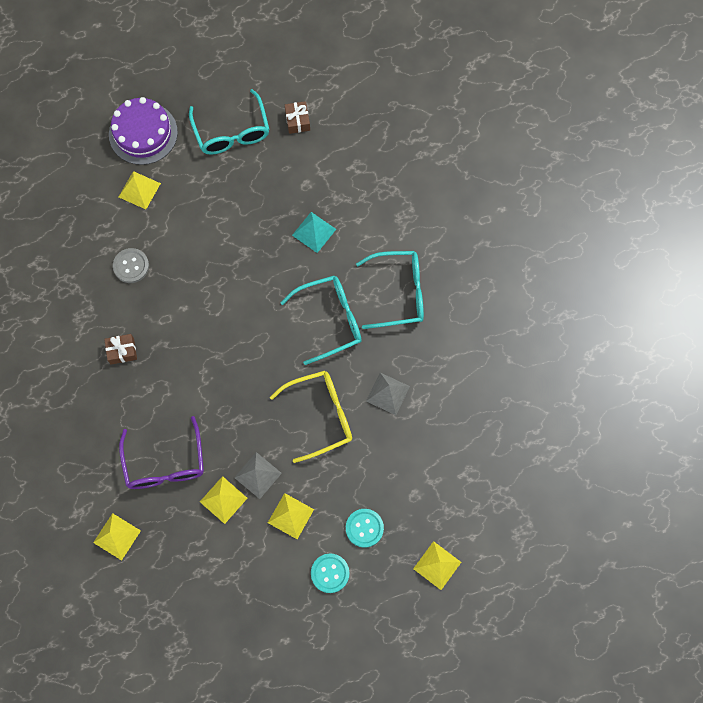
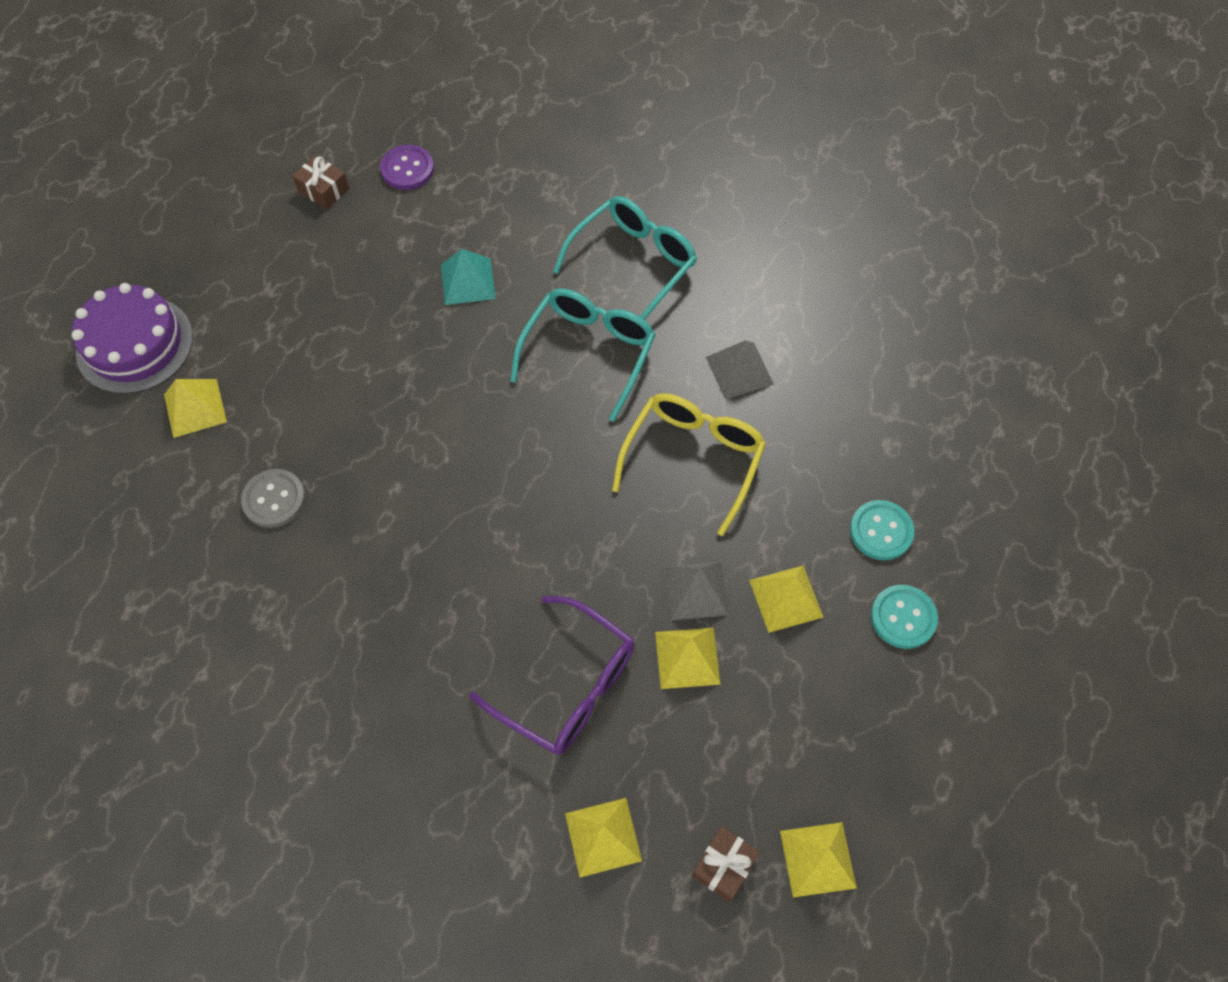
camera: 45 degrees left, 10 degrees down
(122, 351) = (366, 606): brown gift -> brown gift (724, 866)
(231, 132) = (252, 258): turquoise glasses -> none
(347, 143) = (407, 169): none -> purple button
(437, 565) = (1000, 495): yellow pyramid -> yellow pyramid (817, 859)

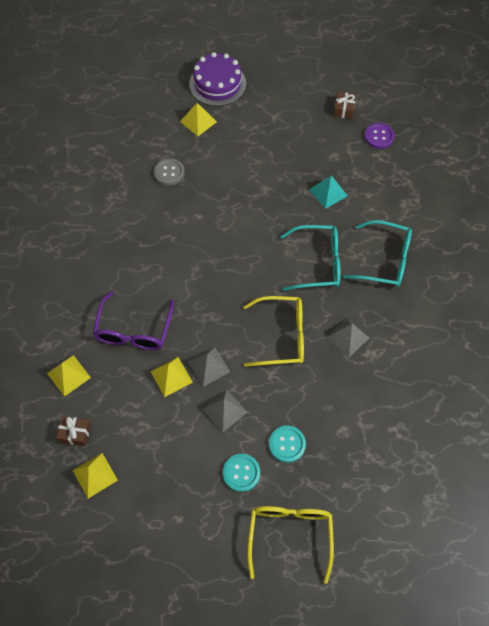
camera: 65 degrees right, 0 degrees up
(786, 598) = (224, 410): yellow pyramid -> grey pyramid
(1029, 590) = (290, 536): none -> yellow glasses

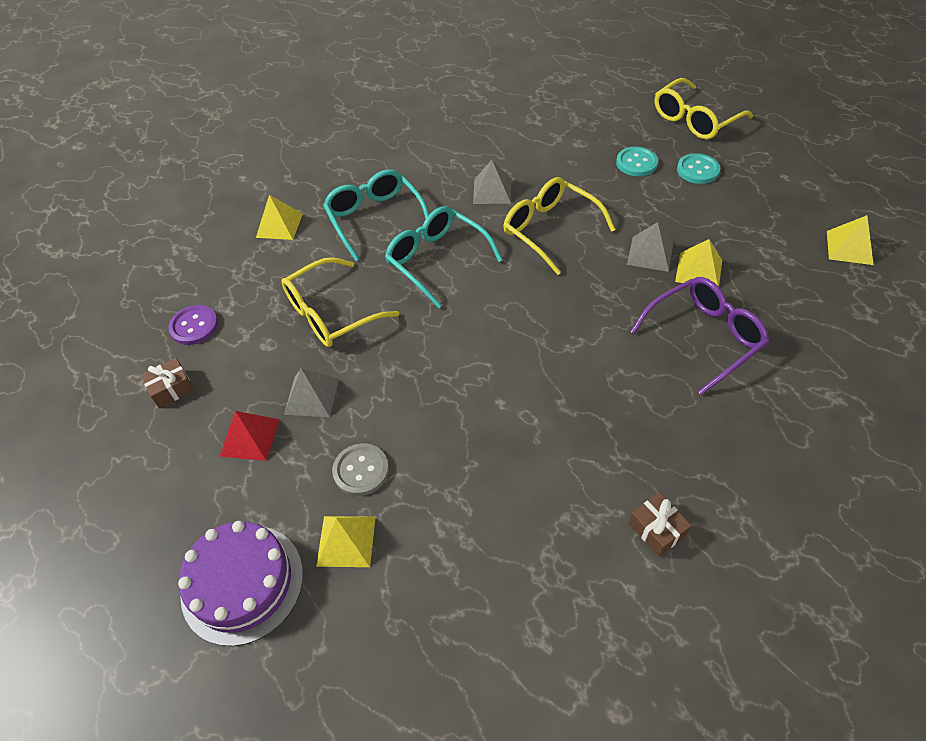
camera: 130 degrees left, 10 degrees down
(69, 375) = (822, 346): yellow pyramid -> yellow pyramid (279, 225)
(75, 433) = (849, 291): brown gift -> brown gift (656, 529)
(169, 173) = (474, 494): grey button -> grey button (361, 470)
(224, 410) = (669, 214): grey pyramid -> grey pyramid (312, 396)
(283, 121) = (250, 437): none -> red pyramid
(328, 192) = (331, 313): turquoise pyramid -> yellow glasses

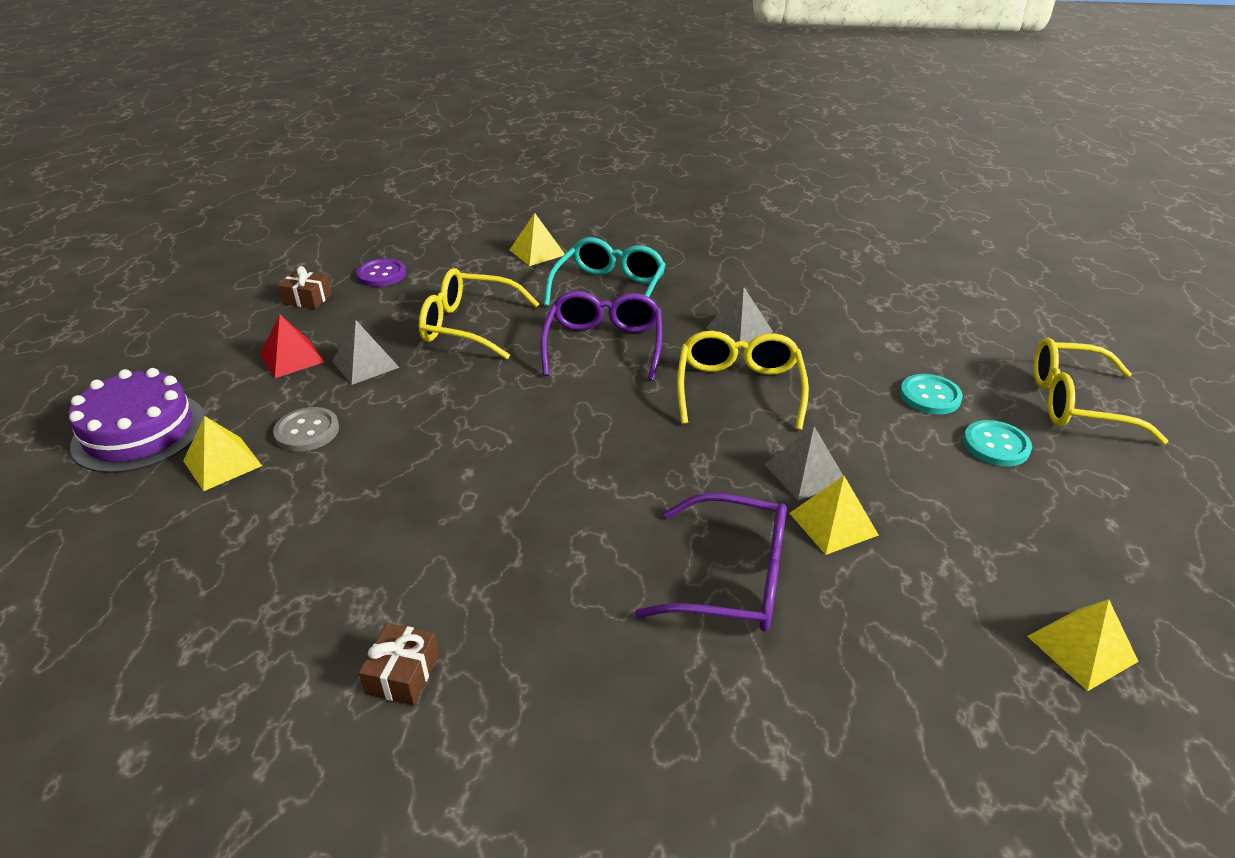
camera: 45 degrees right, 15 degrees down
(437, 260) = (603, 345): turquoise glasses -> purple glasses

